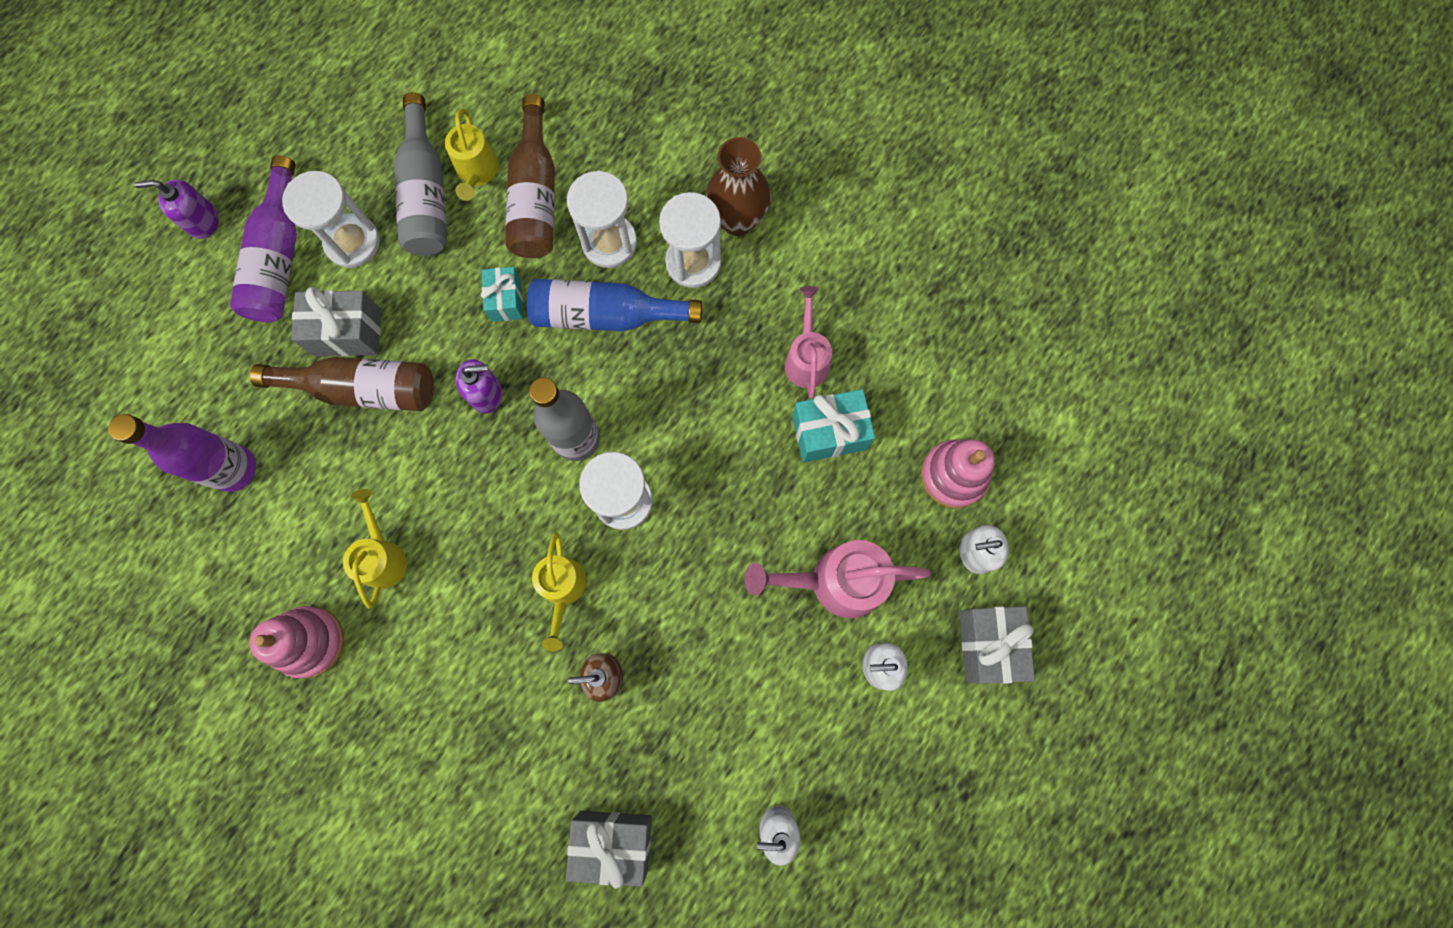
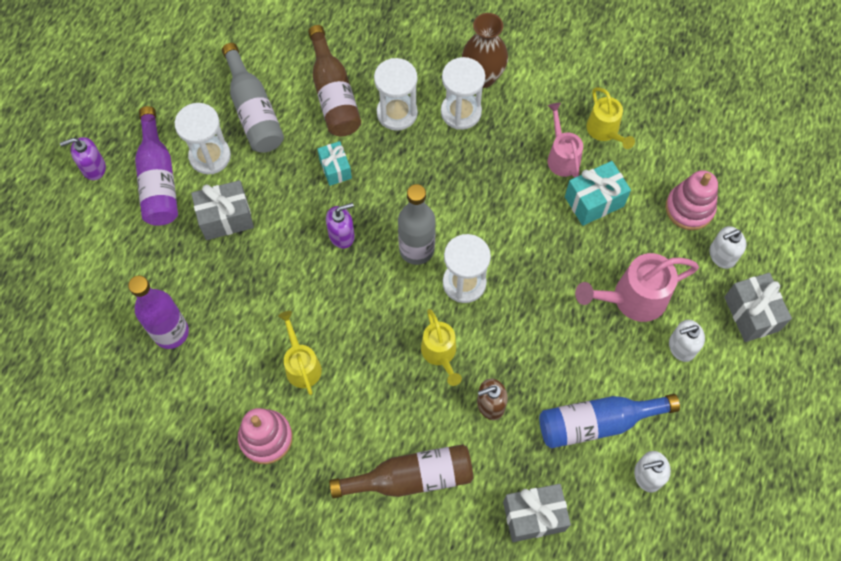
camera: 15 degrees left, 10 degrees down
(363, 389) = (249, 254): brown bottle -> brown bottle (411, 477)
(477, 173) = (286, 88): yellow watering can -> yellow watering can (605, 131)
(606, 315) = (410, 161): blue bottle -> blue bottle (597, 422)

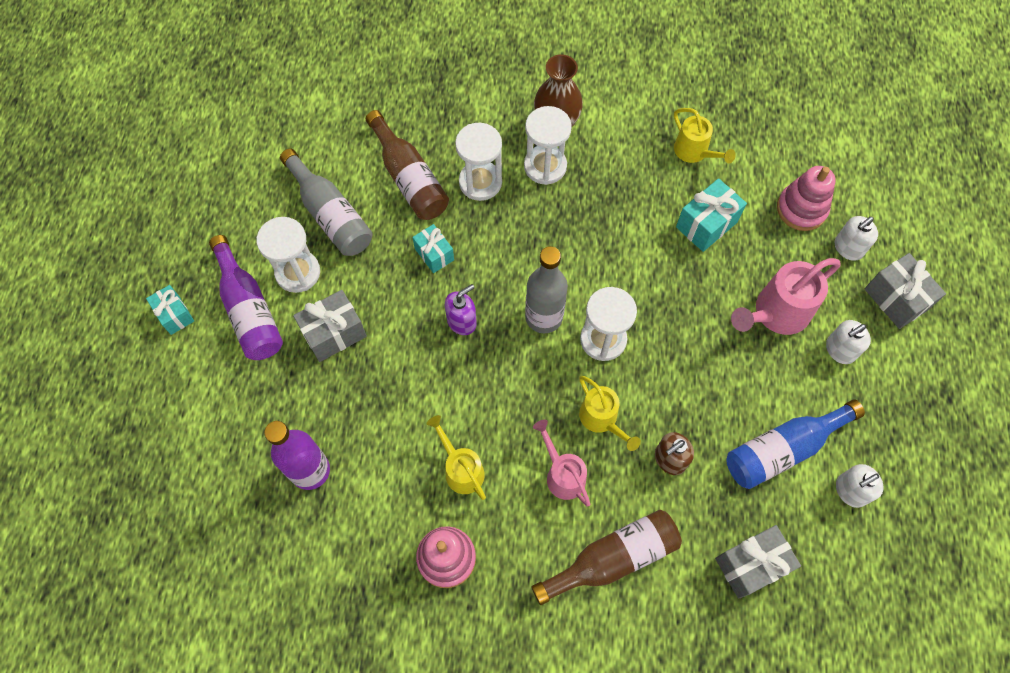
camera: 15 degrees left, 0 degrees up
(93, 168) = (175, 315): purple soap dispenser -> turquoise gift
(562, 156) = (660, 187): pink watering can -> pink watering can (562, 474)

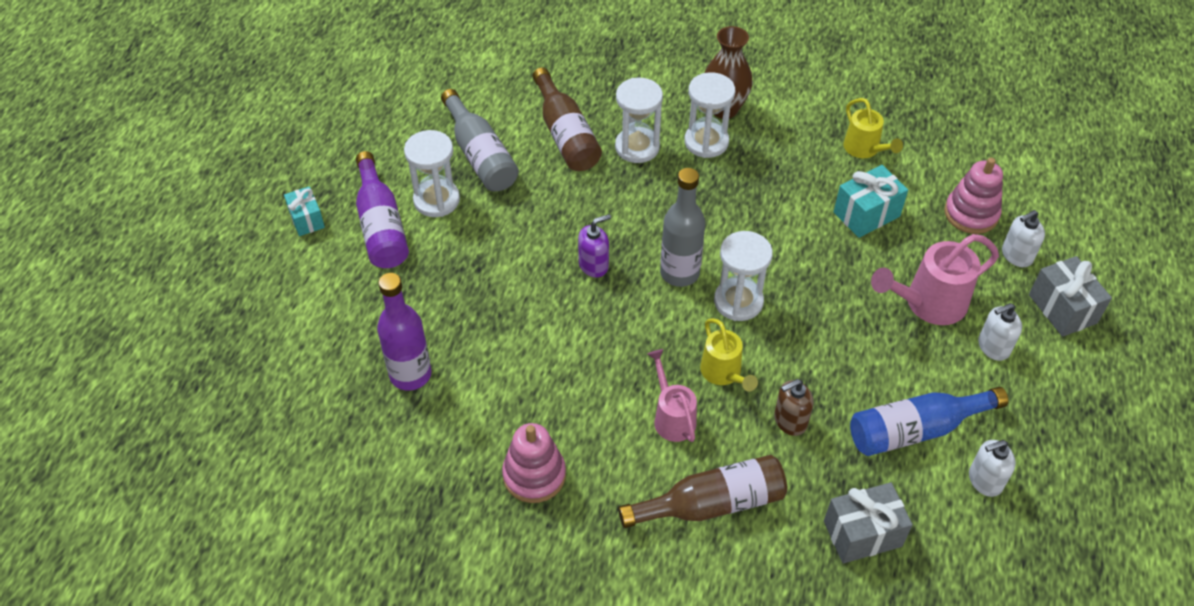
camera: 10 degrees right, 15 degrees down
(334, 333) = (461, 257): grey gift -> none
(434, 254) = (577, 203): turquoise gift -> none
(461, 469) = (566, 396): yellow watering can -> none

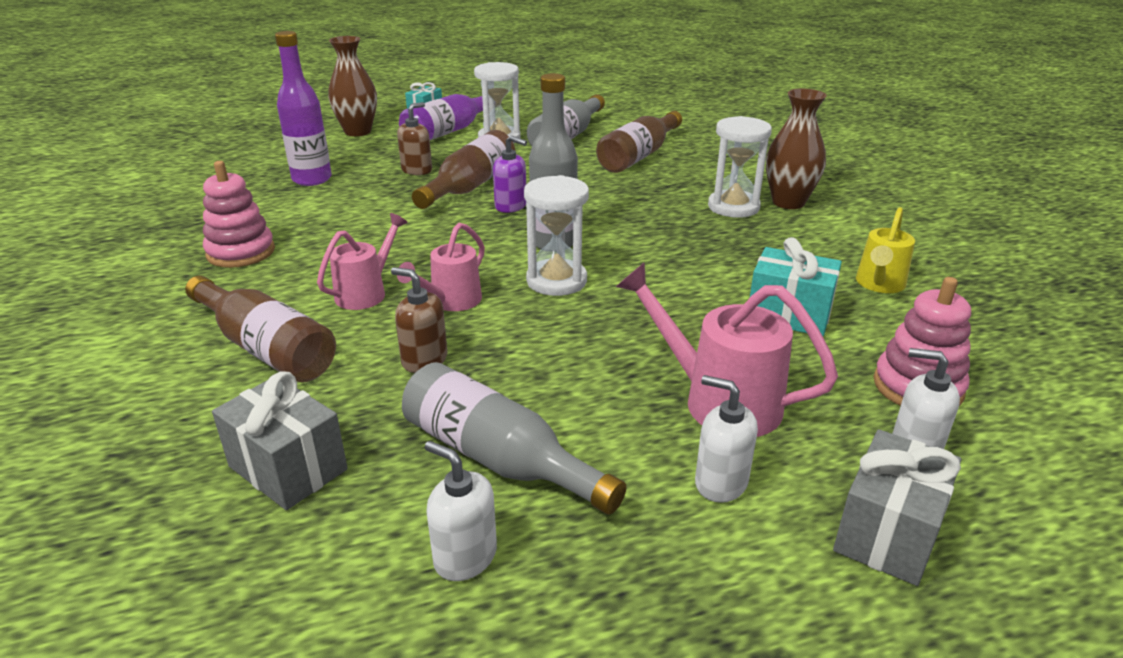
camera: 55 degrees right, 20 degrees down
(310, 294) = (358, 132): none -> brown vase
(459, 291) = (417, 170): none -> brown soap dispenser
(530, 272) = (470, 186): none -> brown bottle
(637, 147) = (673, 183): white hourglass -> none
(723, 373) = (451, 302): yellow watering can -> pink watering can
(916, 430) = (498, 458): blue bottle -> grey bottle

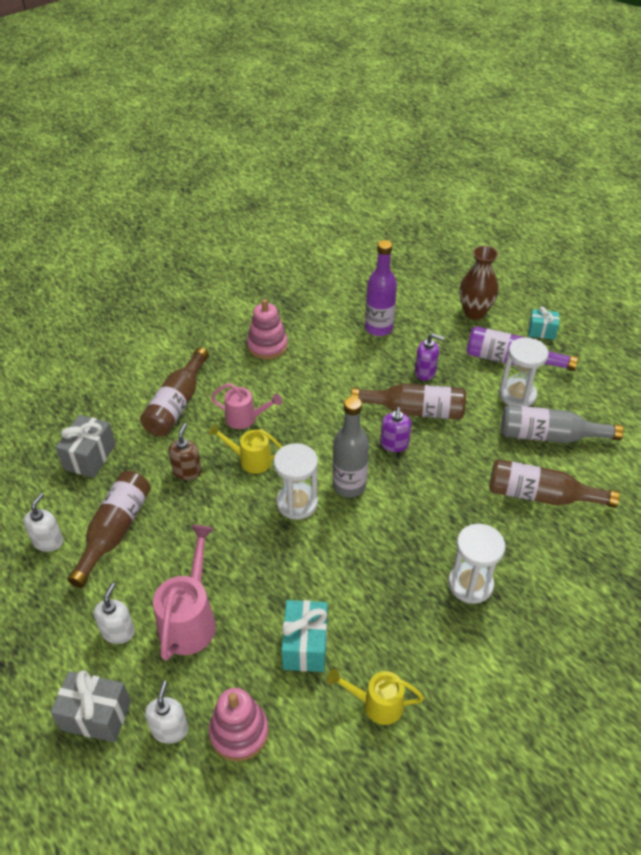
camera: 70 degrees right, 15 degrees up
(417, 170) = (425, 372): brown soap dispenser -> purple soap dispenser
(451, 302) = (250, 460): pink watering can -> yellow watering can
(498, 458) = (115, 531): grey bottle -> brown bottle
(788, 202) = (503, 624): brown vase -> none

